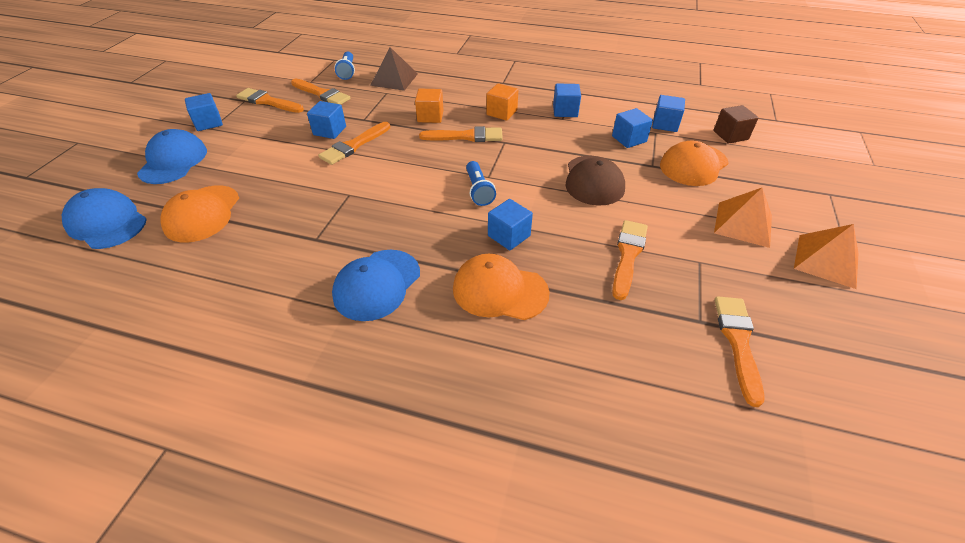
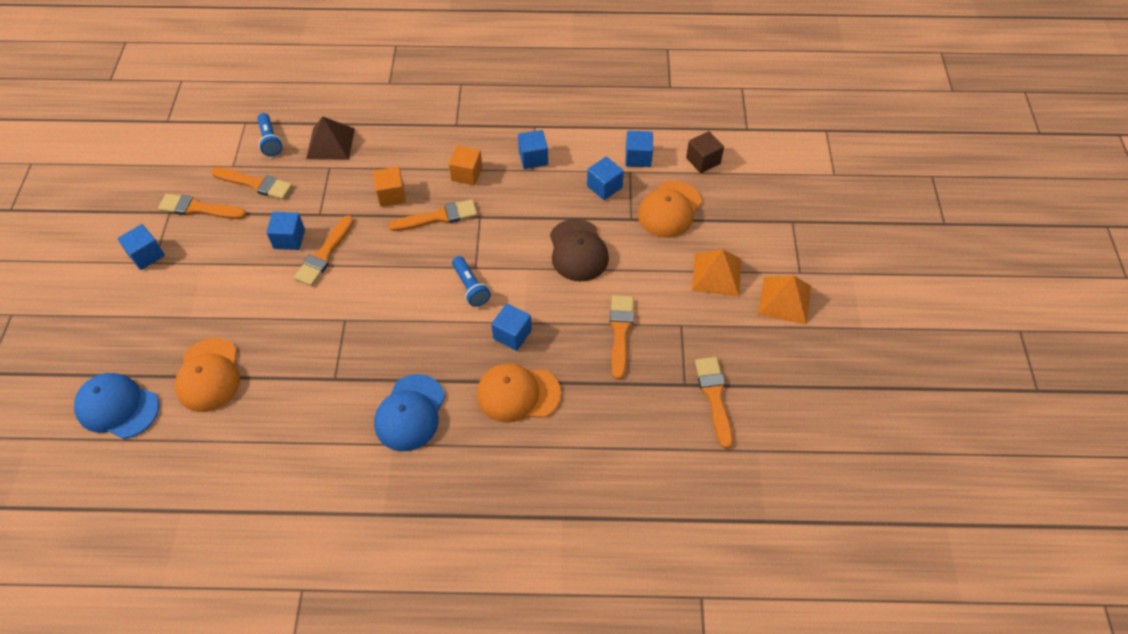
camera: 15 degrees left, 10 degrees up
(173, 161) = (139, 317): blue cap -> none

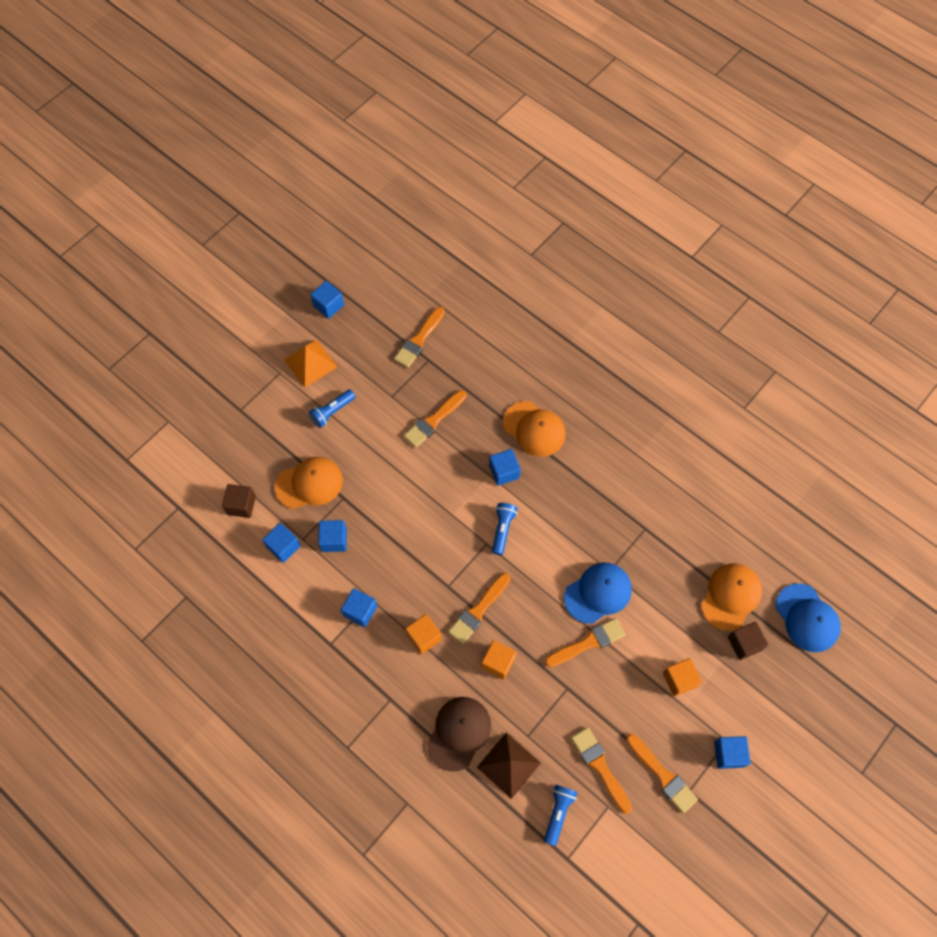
camera: 140 degrees left, 10 degrees up
(174, 344) = (744, 643): none -> brown cube
(222, 279) = (679, 679): none -> orange cube
(289, 239) = (606, 680): blue cube -> blue cube (328, 305)
(410, 413) = (611, 467): blue cap -> blue cap (598, 593)
(438, 217) = (478, 610): orange brush -> orange brush turned 75 degrees counterclockwise
(578, 250) = (404, 501): brown cap -> brown cap (459, 733)
(716, 274) = (332, 412): orange pyramid -> blue flashlight

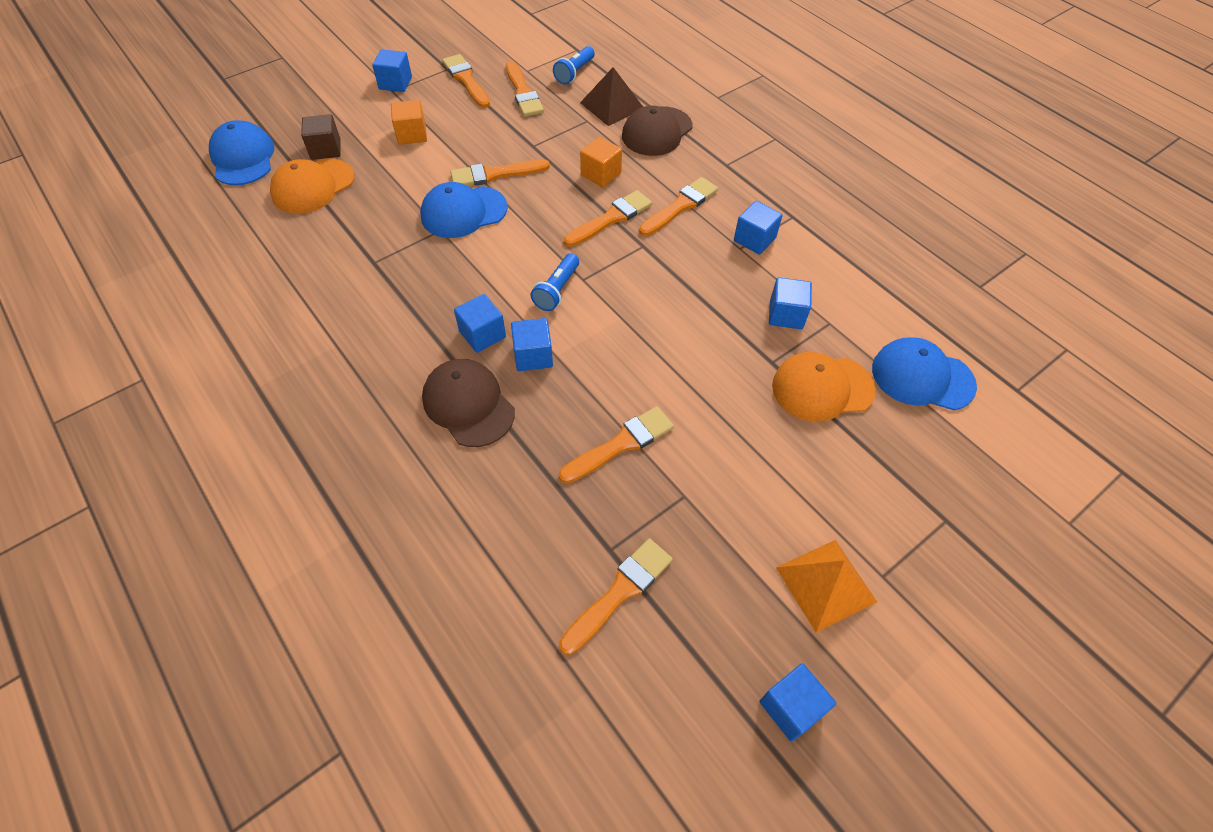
camera: 170 degrees left, 10 degrees down
(241, 505) = (922, 377): brown cube -> blue cap
(283, 546) = (855, 318): blue cube -> blue cube (482, 334)
(332, 412) = (786, 488): blue flashlight -> none
(424, 637) = (680, 206): orange cube -> orange brush
(534, 429) = (468, 404): orange cap -> brown cap

